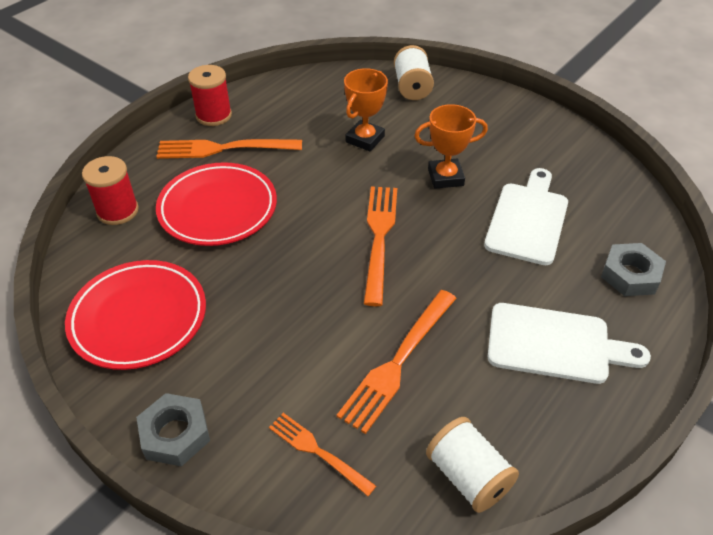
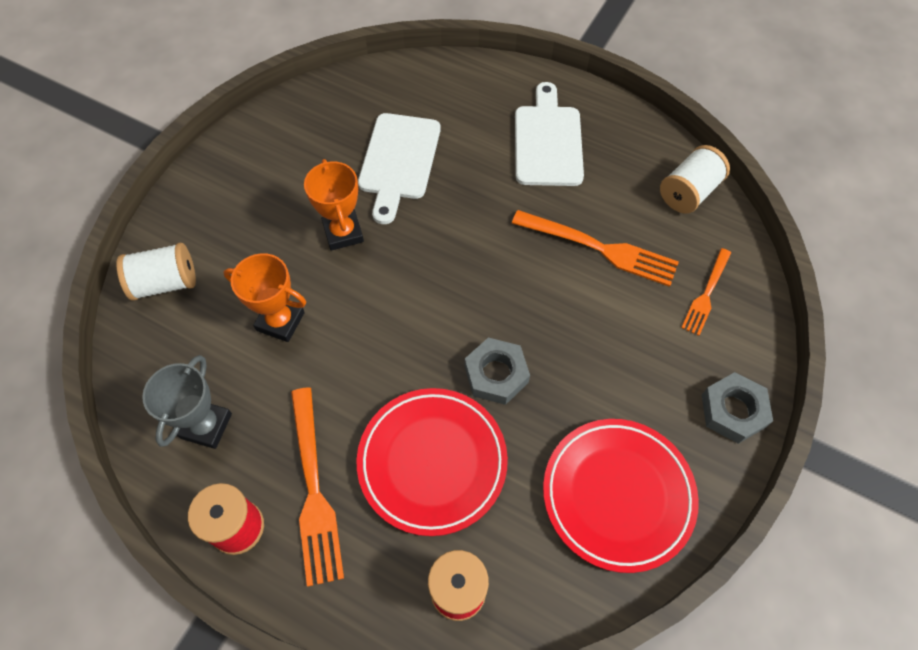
camera: 100 degrees left, 15 degrees up
(290, 104) = (206, 426): none -> grey trophy
(379, 237) = (448, 283): orange fork -> none
(527, 219) = (399, 161): white cutting board -> white cutting board turned 90 degrees counterclockwise
(630, 275) = (457, 90): grey nut -> grey nut (496, 374)

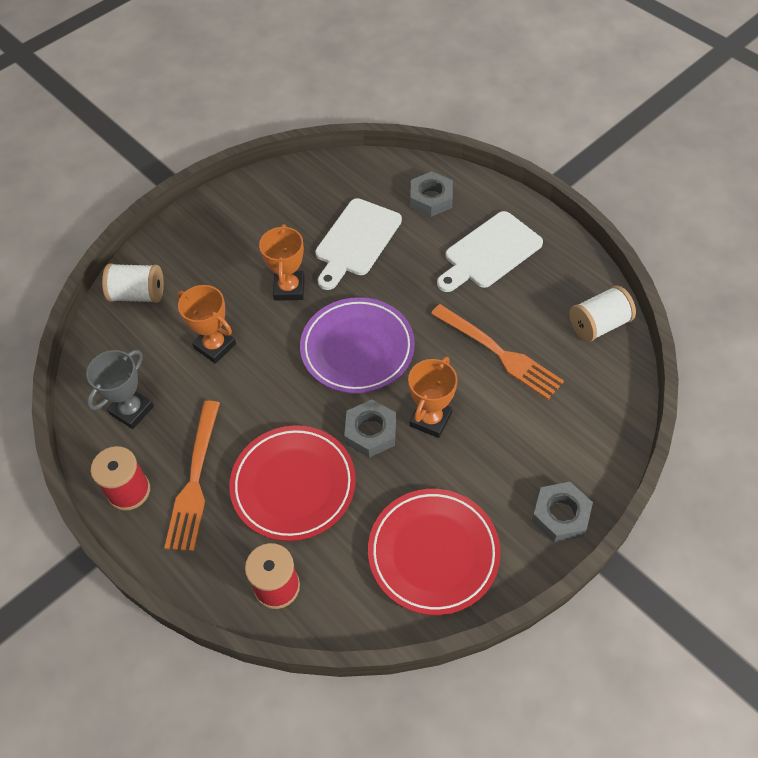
camera: 20 degrees right, 5 degrees down
(445, 282) = (357, 349): none -> purple plate
(463, 96) = (431, 198): none -> grey nut
(547, 141) = (490, 252): white cutting board -> white cutting board turned 150 degrees counterclockwise
(556, 342) = (430, 419): none -> orange trophy
(706, 294) = (578, 414): orange fork -> none

